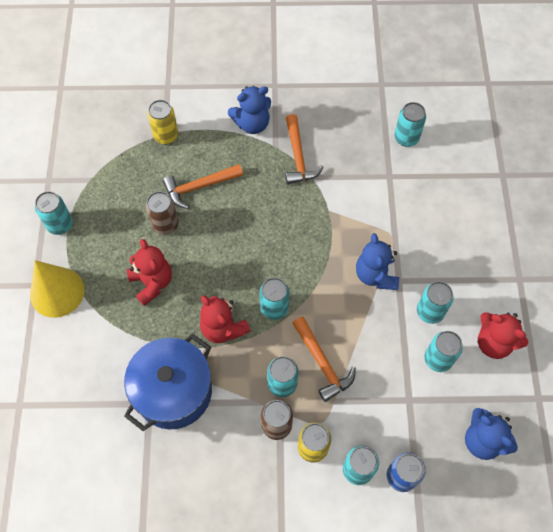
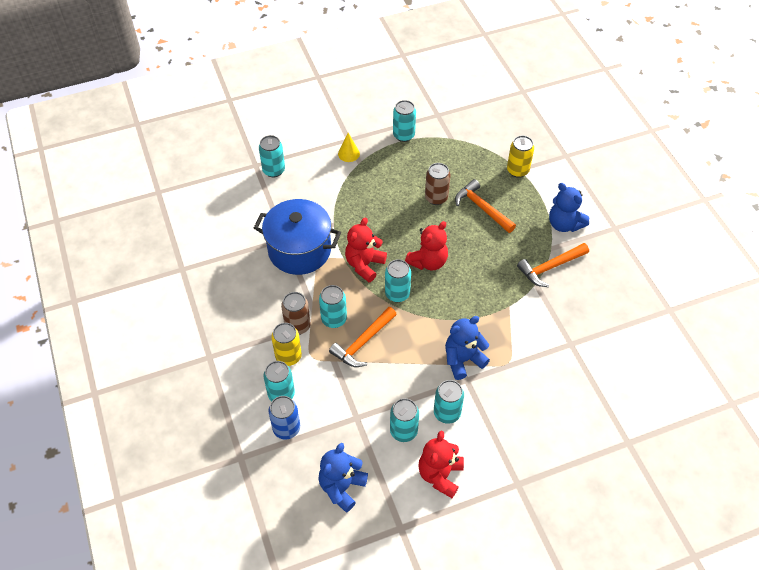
camera: 70 degrees right, 10 degrees down
(57, 292) = (348, 153): yellow cone -> yellow cone, size x0.51
(152, 283) = (382, 207): red teddy bear -> red teddy bear (428, 261)
(406, 138) = (620, 346): turquoise can -> turquoise can (274, 170)

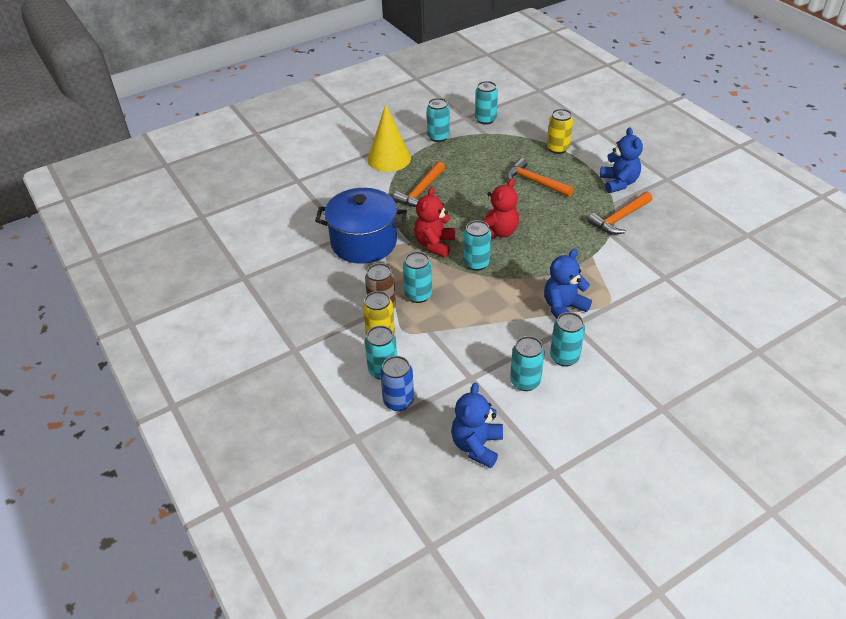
camera: 10 degrees left, 10 degrees down
(274, 170) = (317, 182): turquoise can -> turquoise can (485, 119)
(348, 153) = (389, 158): yellow cone -> yellow cone, size x1.98
(363, 342) = (455, 310): orange hammer -> orange hammer (421, 191)
(436, 198) = (487, 180): brown can -> none
(440, 475) = (578, 415): red teddy bear -> none
(564, 224) = (618, 183): blue teddy bear -> blue teddy bear turned 135 degrees counterclockwise

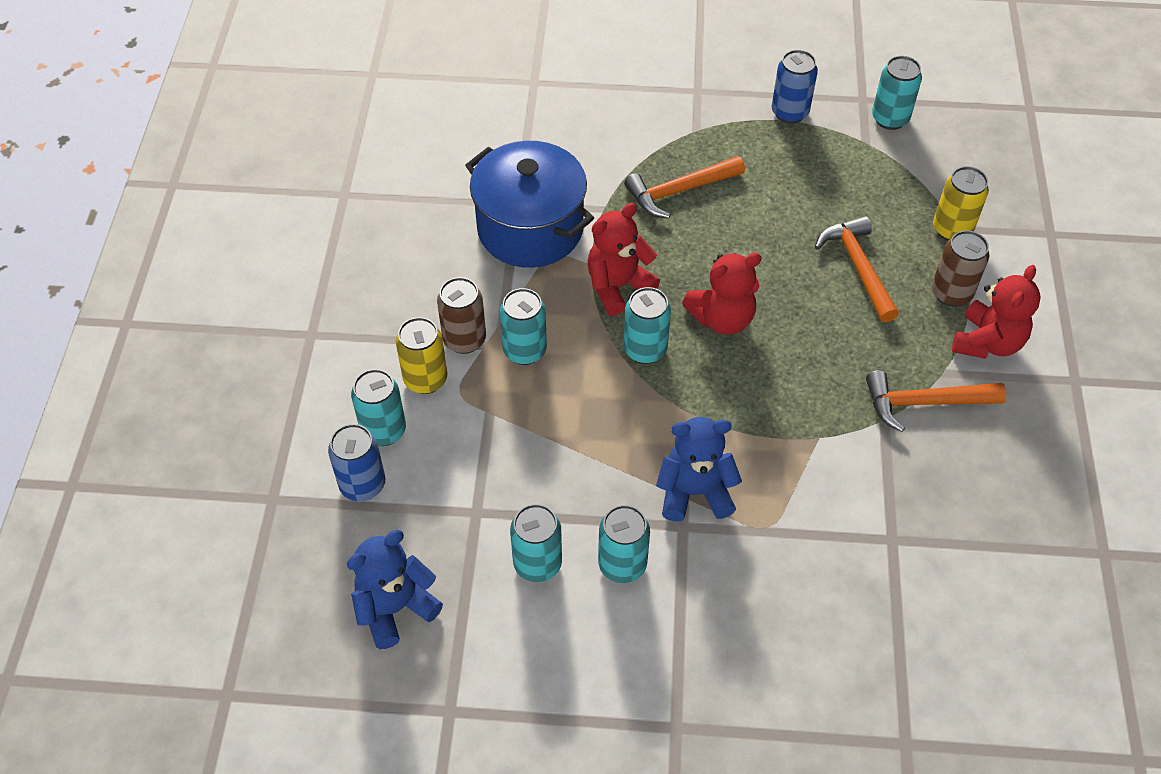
camera: 35 degrees right, 10 degrees up
(389, 158) = (686, 112): yellow cone -> none
(438, 137) = (789, 112): turquoise can -> blue can
(584, 172) = (951, 293): none -> brown can
(618, 183) = (987, 342): blue teddy bear -> red teddy bear

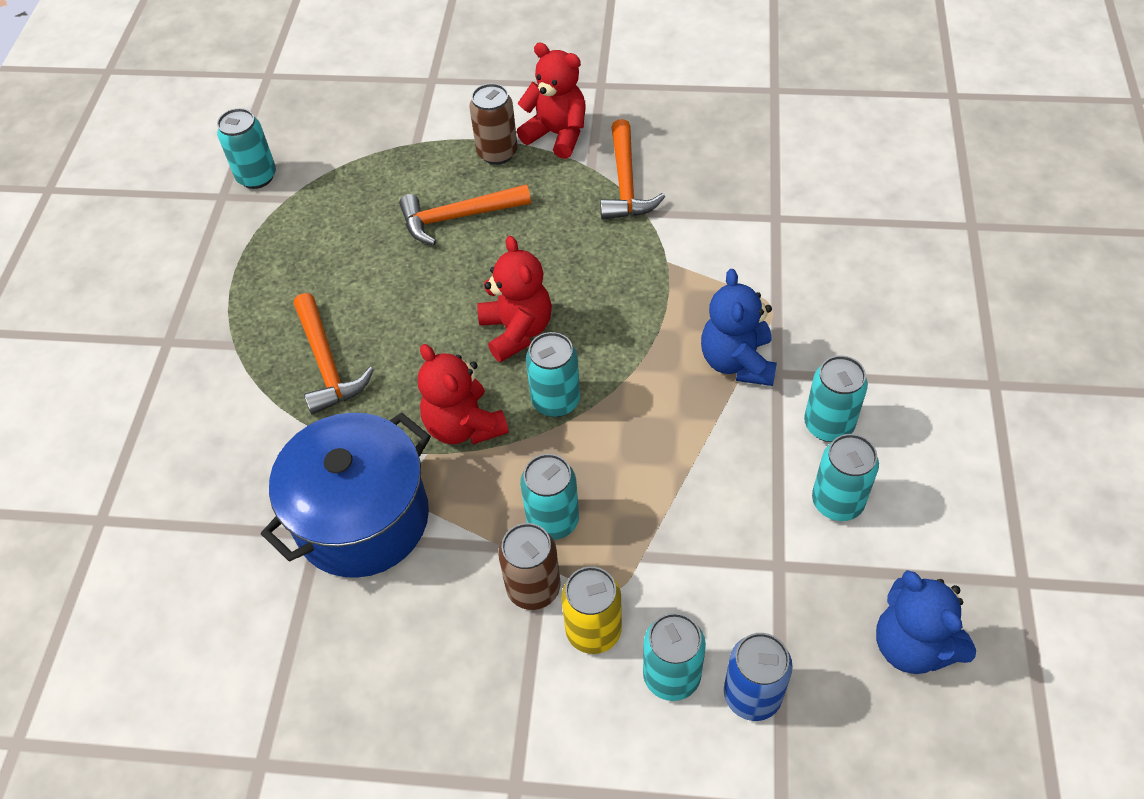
camera: 85 degrees left, 0 degrees up
(789, 112) = (226, 258): blue can -> none
(952, 229) = (417, 145): yellow can -> none

